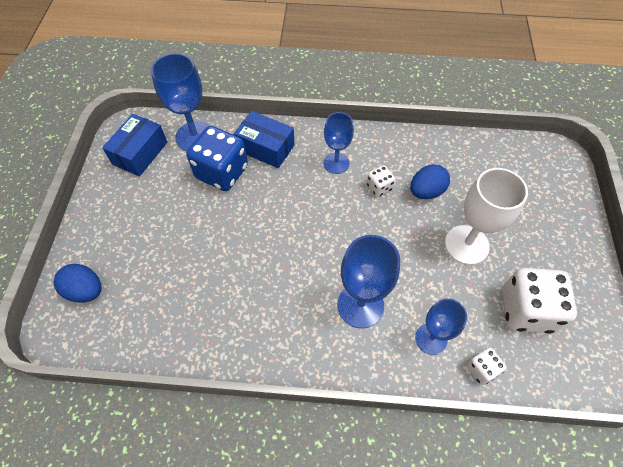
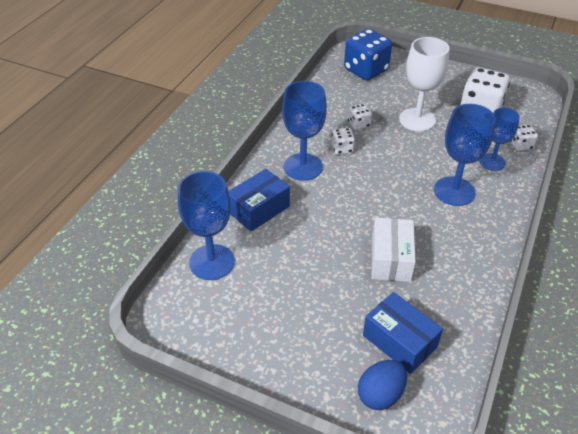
camera: 70 degrees left, 15 degrees down
(140, 153) = (208, 316): blue box -> blue box (399, 341)
(222, 172) = (273, 249): blue dice -> blue dice (366, 70)
(239, 265) = (391, 259): none -> white box
(336, 163) = (303, 167): blue goblet -> blue goblet, size x1.52
(426, 191) = (358, 124): blue egg -> white dice

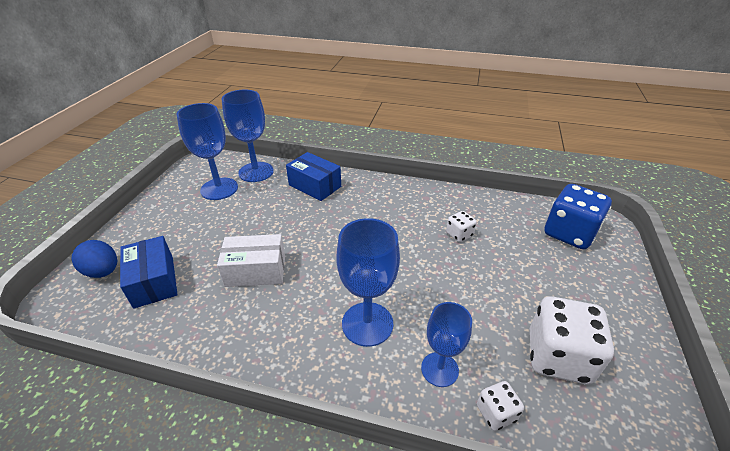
camera: 80 degrees right, 5 degrees down
(303, 167) = (376, 203): blue goblet -> blue goblet (219, 189)
(342, 149) = (412, 226): white dice -> none
(399, 341) = (154, 281): blue box -> blue box turned 60 degrees counterclockwise
(417, 120) = (495, 284): white goblet -> none

